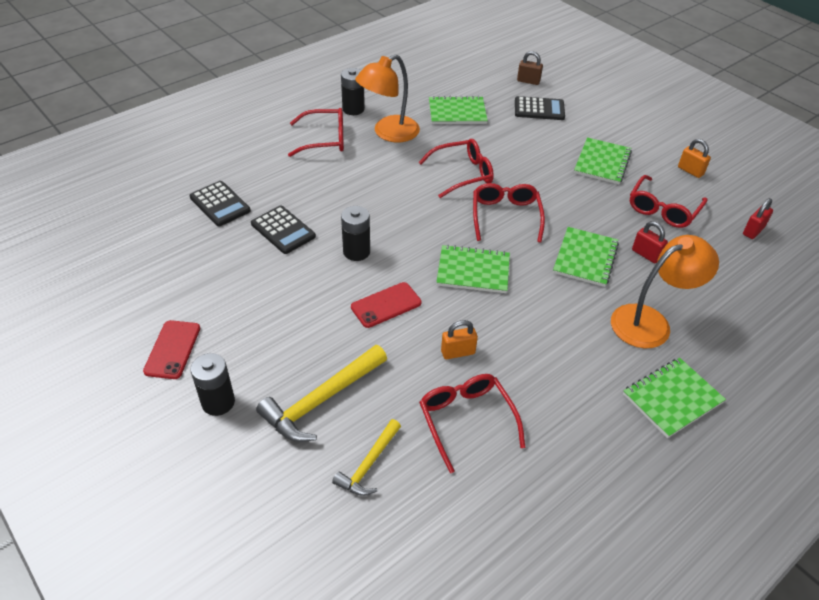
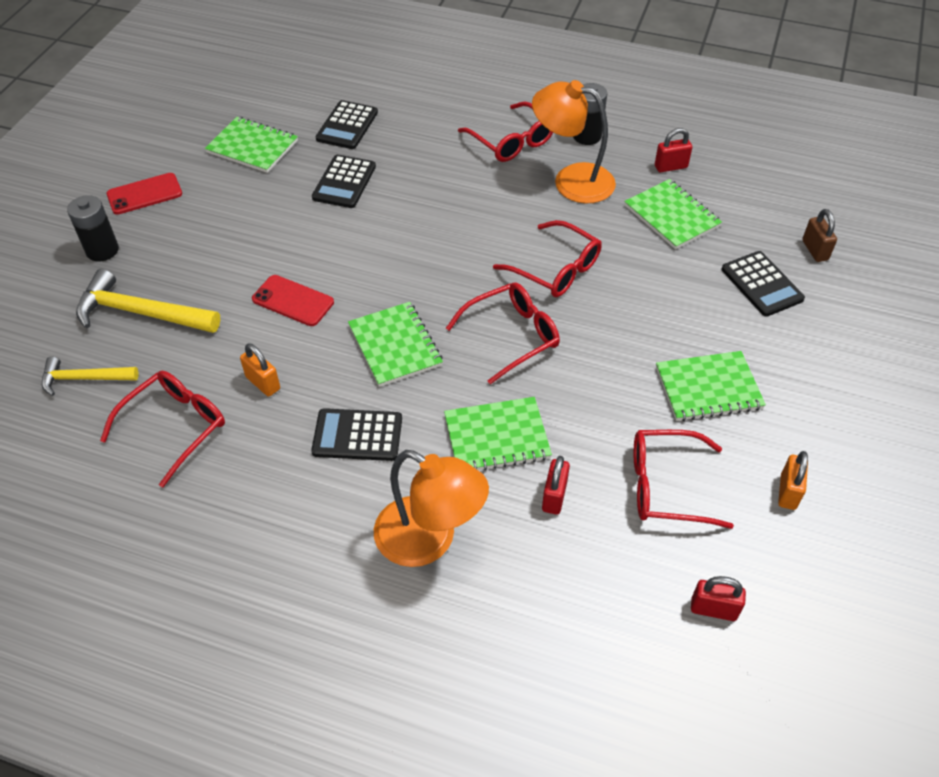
camera: 60 degrees right, 5 degrees up
(356, 252) = (354, 245): black battery -> none
(415, 93) = (670, 167): none -> red padlock
(542, 321) = (357, 435): none -> black calculator
(672, 398) = (312, 602): green notebook -> green notebook (252, 147)

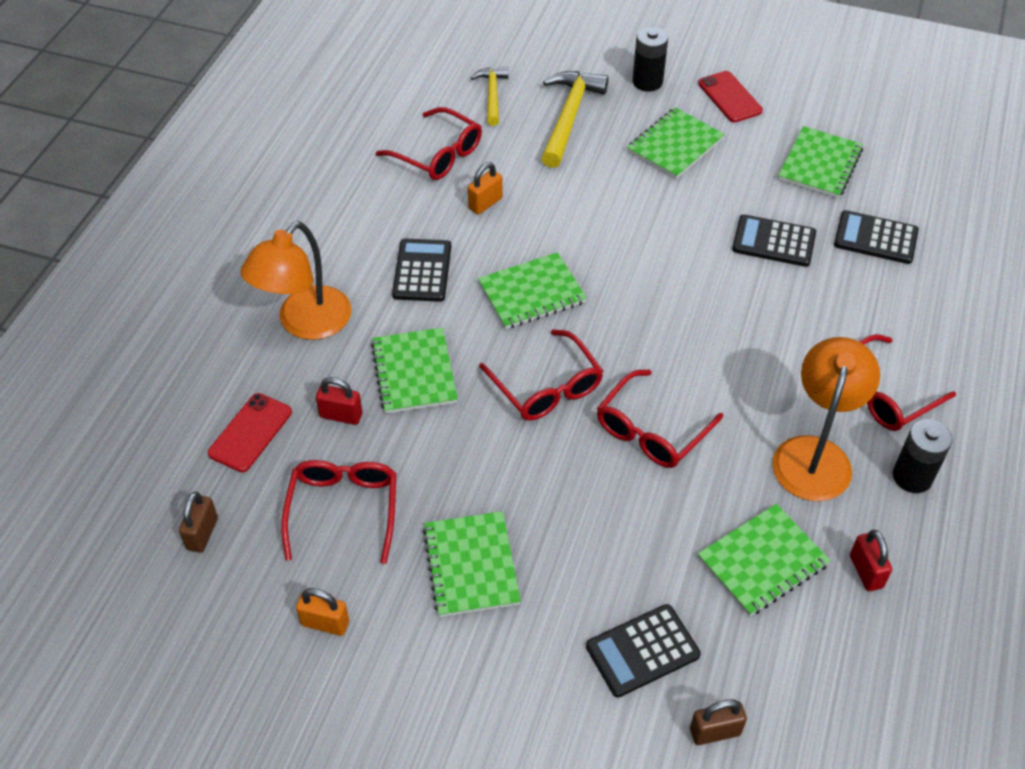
camera: 90 degrees right, 0 degrees up
(205, 236) = (675, 145): none -> green notebook
(293, 301) = (589, 215): red phone -> red phone (250, 432)
(713, 609) = (202, 534): red padlock -> brown padlock

